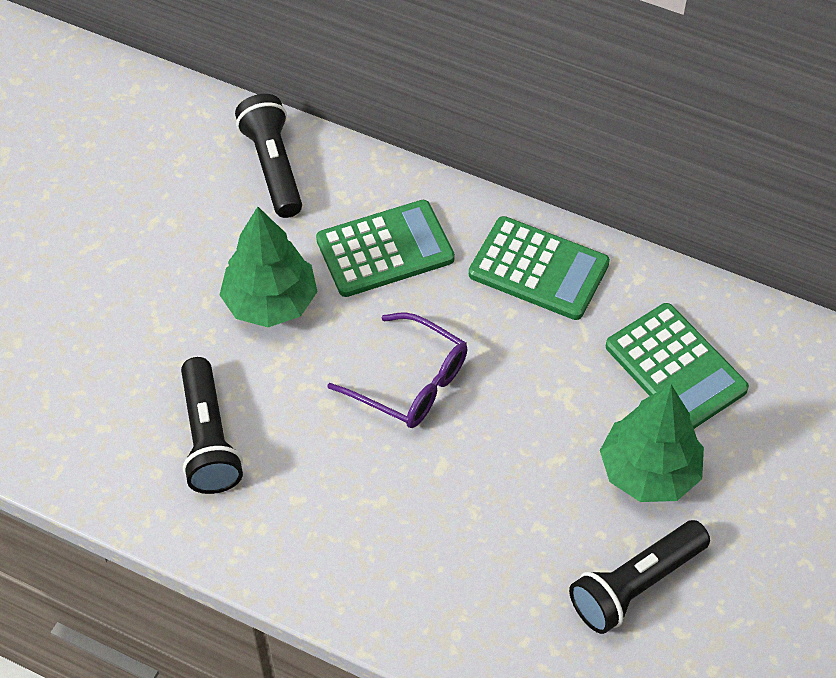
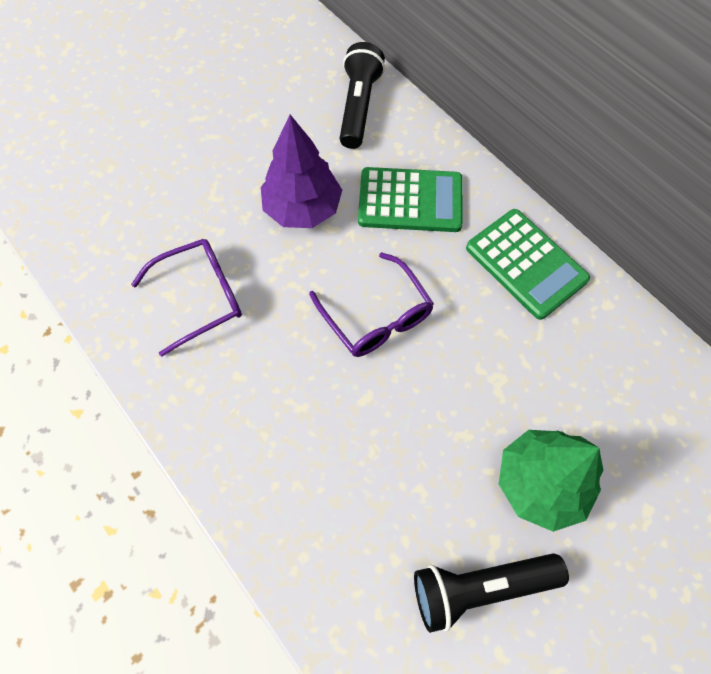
camera: 25 degrees right, 10 degrees up
(208, 439) = (199, 297): black flashlight -> purple glasses
(270, 302) = (302, 208): green tree -> purple tree
(675, 368) = (606, 397): green calculator -> none

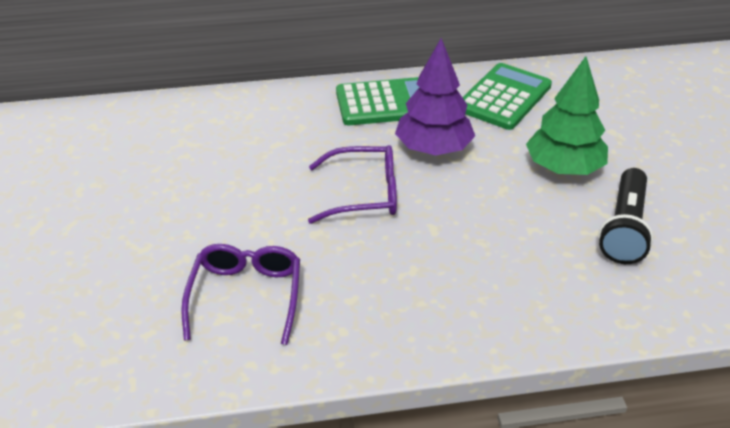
camera: 60 degrees left, 25 degrees down
(302, 208) = (217, 196): purple tree -> purple tree (433, 149)
(359, 107) = (149, 124): black flashlight -> none
(410, 201) = (274, 134): green calculator -> green calculator (504, 97)

